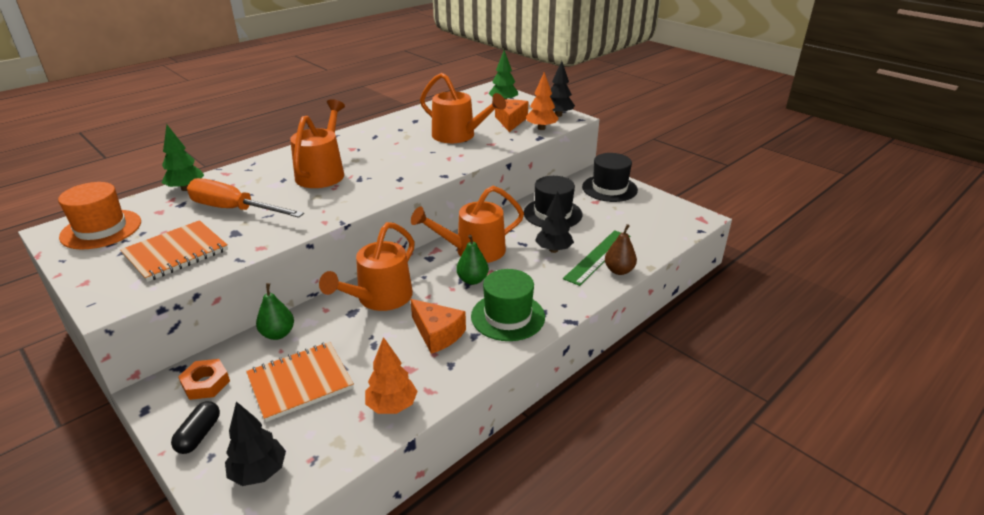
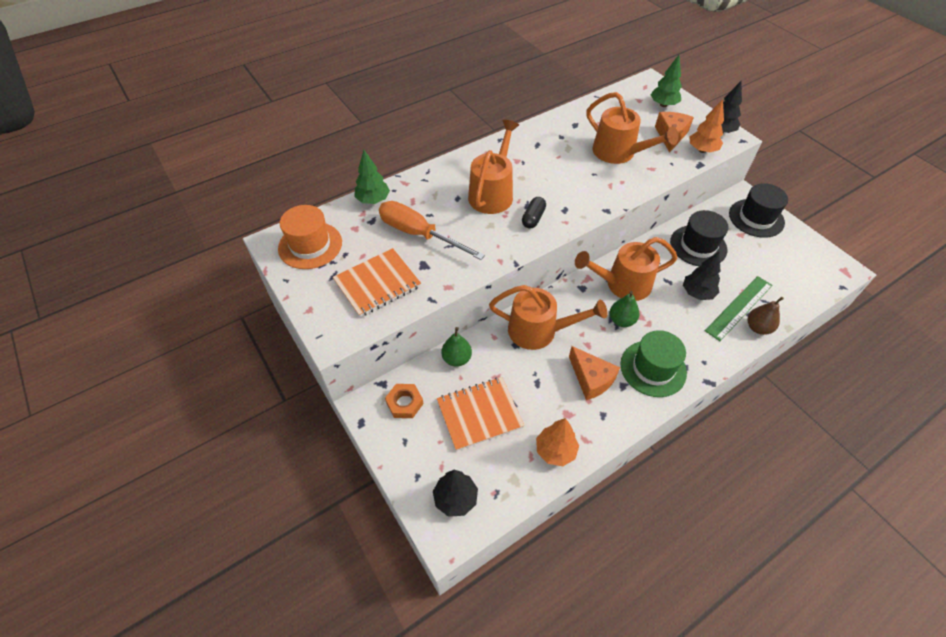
camera: 10 degrees right, 20 degrees up
(199, 435) = (406, 454): black capsule -> black capsule (533, 218)
(379, 299) = (539, 331): orange watering can -> orange watering can turned 120 degrees counterclockwise

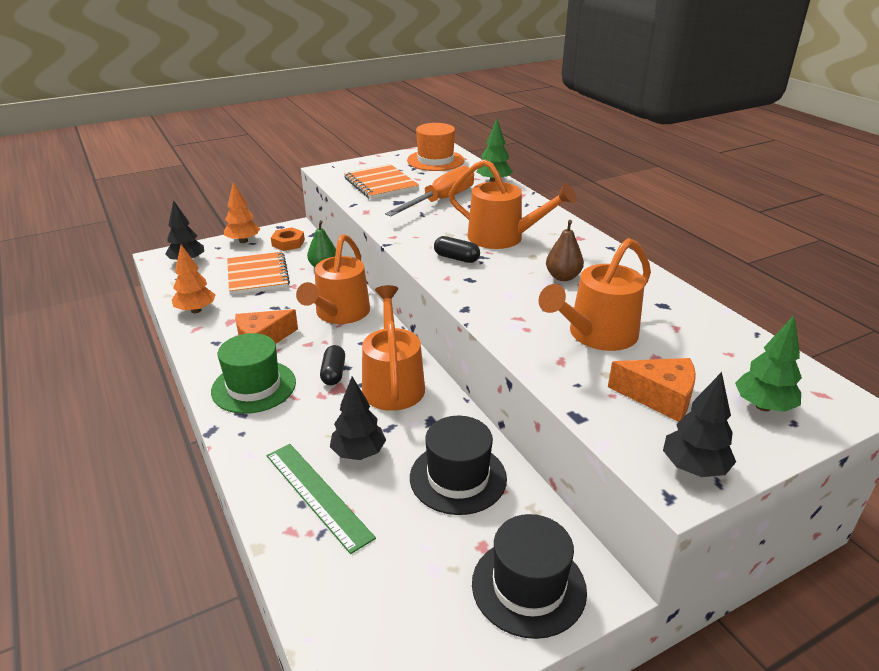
camera: 95 degrees right, 20 degrees down
(621, 320) = (333, 373): green pear -> black capsule
(702, 150) = (621, 428): orange tree -> orange tree (243, 241)
(758, 328) = (272, 507): brown pear -> brown pear (563, 277)

